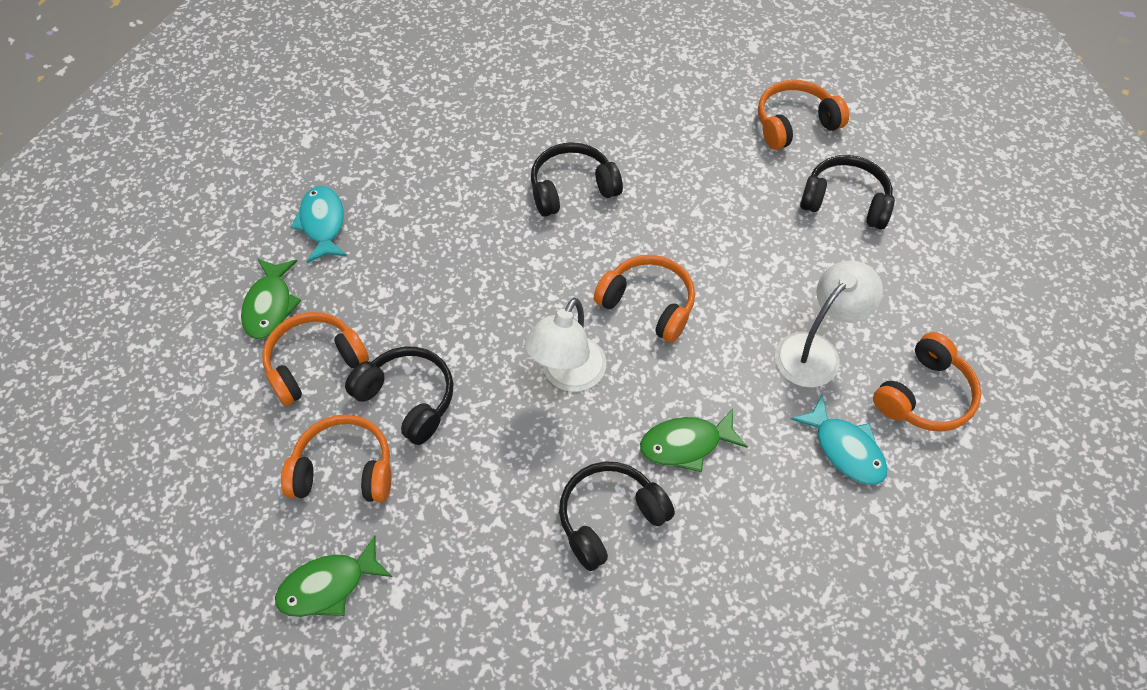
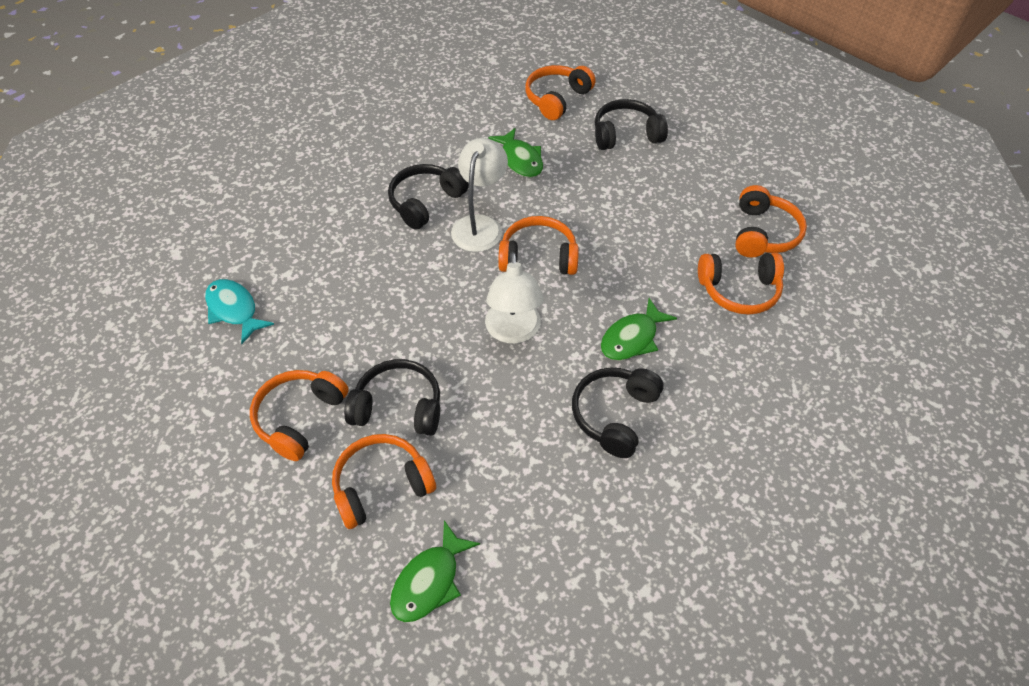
camera: 30 degrees left, 5 degrees down
(270, 305) = (228, 392): green fish -> green fish (520, 160)
(816, 350) = (675, 236): white lamp -> white lamp (480, 225)
(845, 449) = (739, 290): turquoise fish -> orange headphones

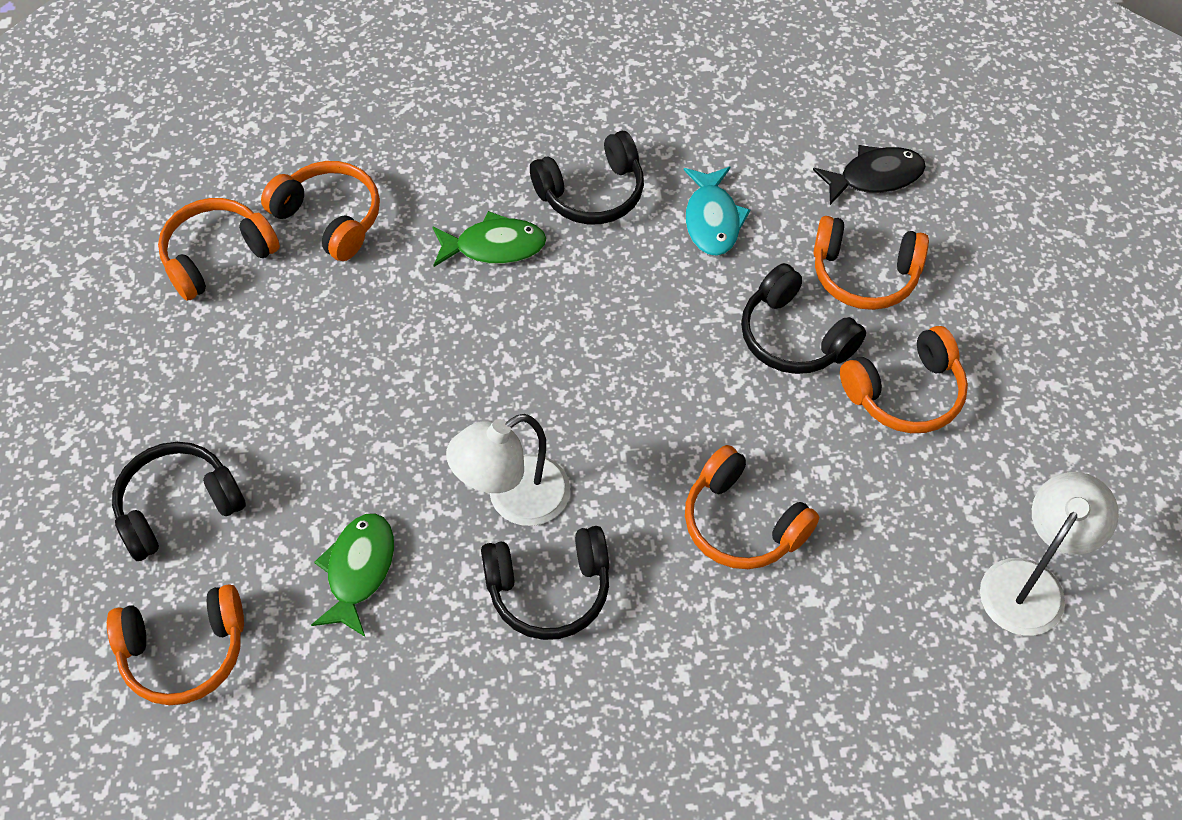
camera: 140 degrees left, 5 degrees up
(234, 310) = (909, 588): turquoise fish -> turquoise fish (712, 220)
(429, 581) = (875, 177): green fish -> black fish
(513, 332) = (607, 335): white lamp -> white lamp (1030, 582)
(538, 257) = (490, 404): orange headphones -> orange headphones (742, 523)
(626, 135) = (178, 507): black headphones -> black headphones turned 120 degrees clockwise

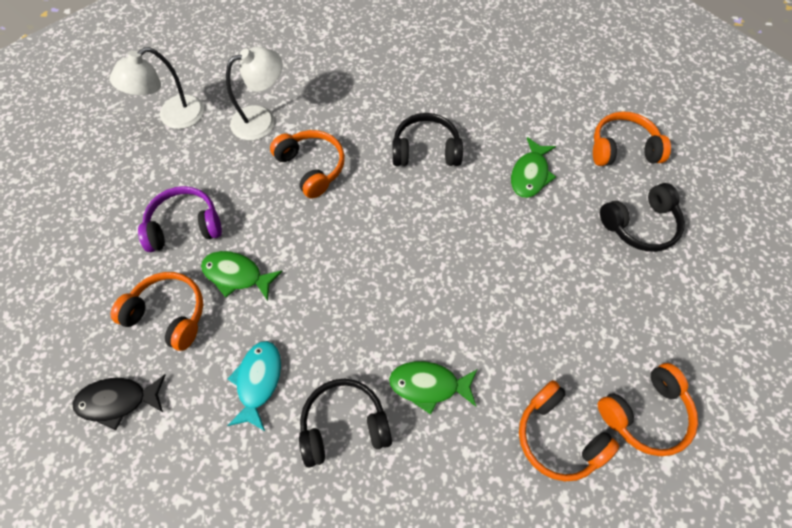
camera: 170 degrees left, 5 degrees up
(514, 500) = (438, 199): white lamp -> white lamp (262, 120)
(794, 336) = (237, 275): black headphones -> green fish
(905, 393) = (185, 226): orange headphones -> purple headphones

